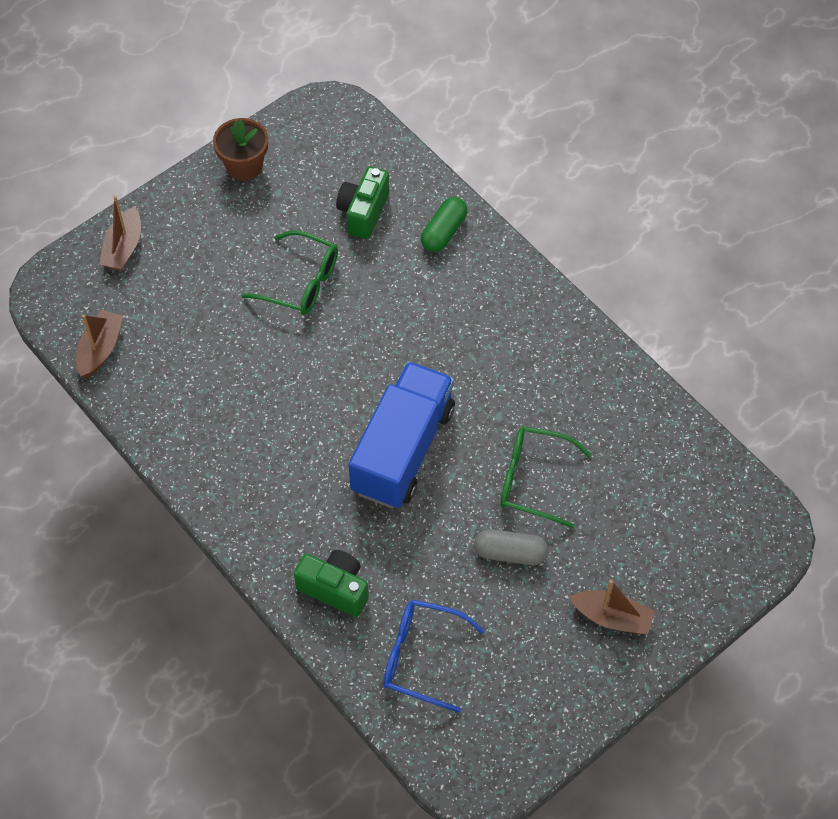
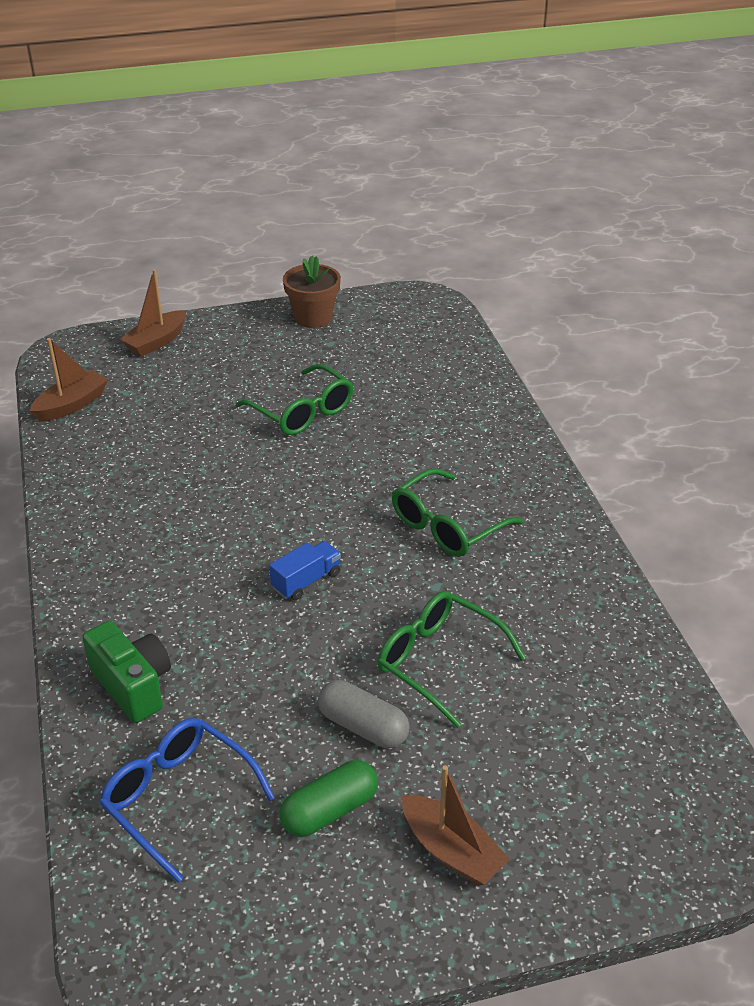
camera: 25 degrees right, 20 degrees down
(363, 212) = (404, 378): green camera -> none
(403, 450) = (306, 581): blue truck -> blue truck, size x0.40
(443, 232) = (476, 415): green capsule -> green capsule (329, 810)
(478, 356) = (448, 525): none -> green glasses

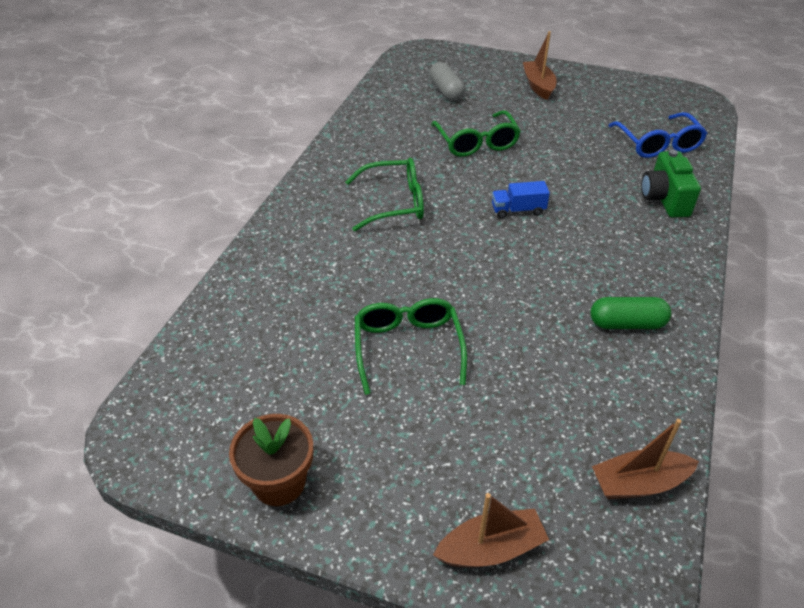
camera: 145 degrees left, 5 degrees up
(329, 810) = (583, 114): green capsule -> green capsule (627, 324)
(363, 726) = (542, 134): grey capsule -> grey capsule (446, 91)

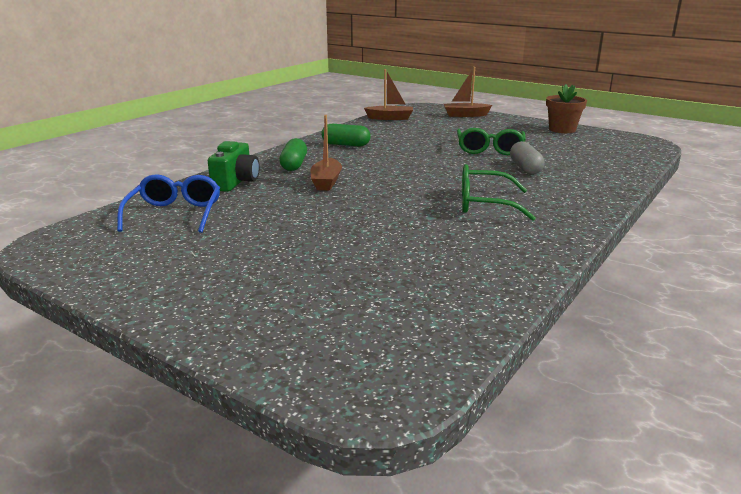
camera: 165 degrees left, 20 degrees down
(446, 91) = (371, 303): grey capsule -> grey capsule (525, 168)
(476, 142) = (371, 238): green glasses -> none
(518, 210) = (371, 189): blue truck -> none
(538, 86) = (223, 291): brown boat -> brown boat (326, 182)
(642, 248) = (294, 165): none -> green capsule

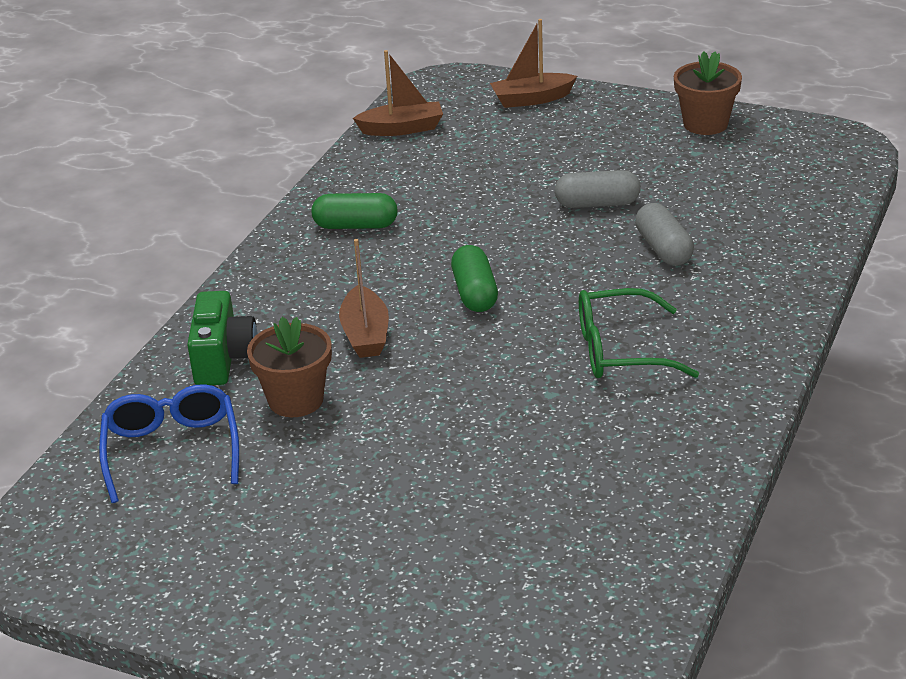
camera: 10 degrees left, 10 degrees up
(266, 202) = (296, 400): none -> brown flower pot
(294, 165) = (294, 297): green capsule -> green capsule (475, 293)
(489, 149) = (597, 204): green glasses -> grey capsule

